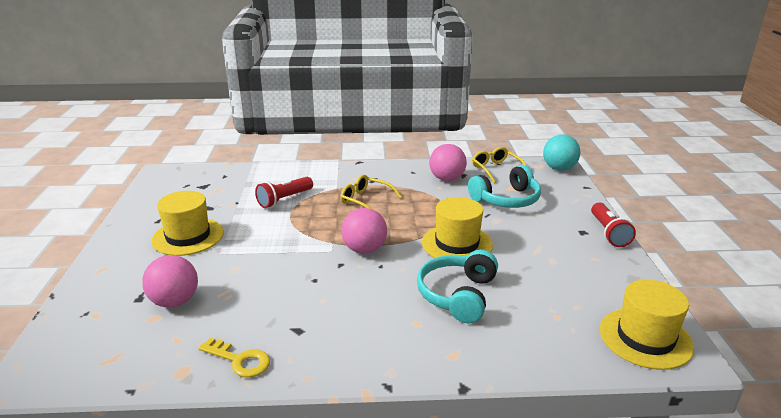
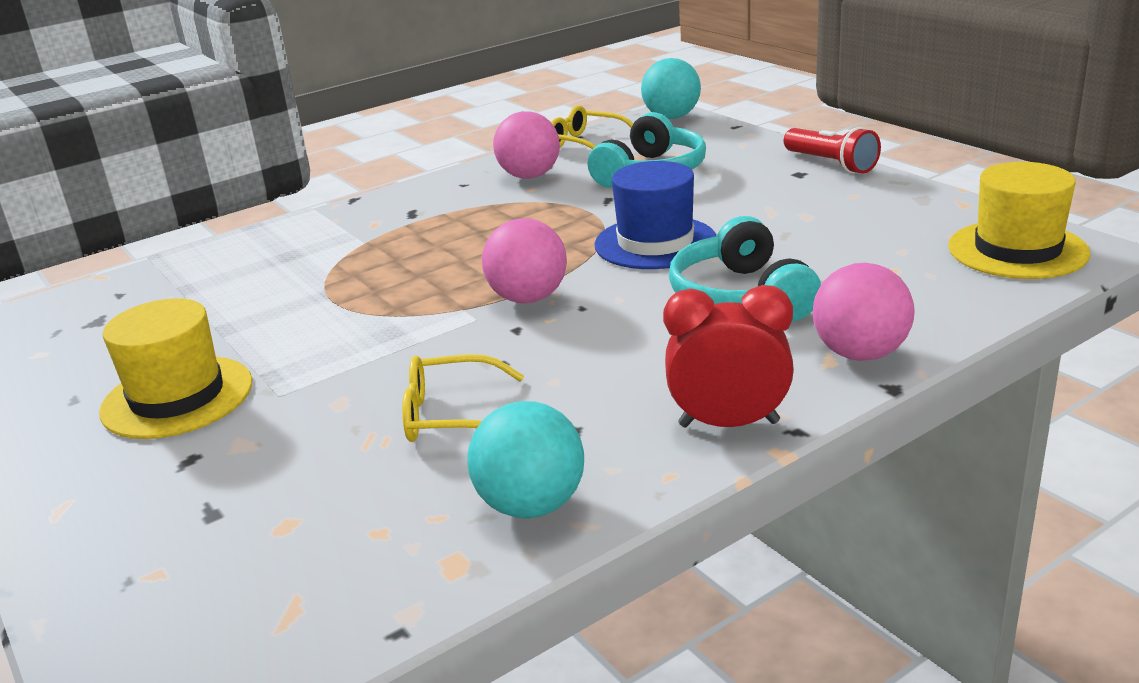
camera: 30 degrees left, 0 degrees up
(175, 302) = (293, 488): pink ball -> pink ball (860, 354)
(239, 360) = (531, 505): yellow key -> turquoise ball
(284, 199) = (292, 286): red flashlight -> none
(363, 365) = (728, 424): none -> red clock
(365, 200) = (439, 241): yellow glasses -> yellow glasses (450, 415)
(457, 244) = (655, 243): yellow hat -> blue hat

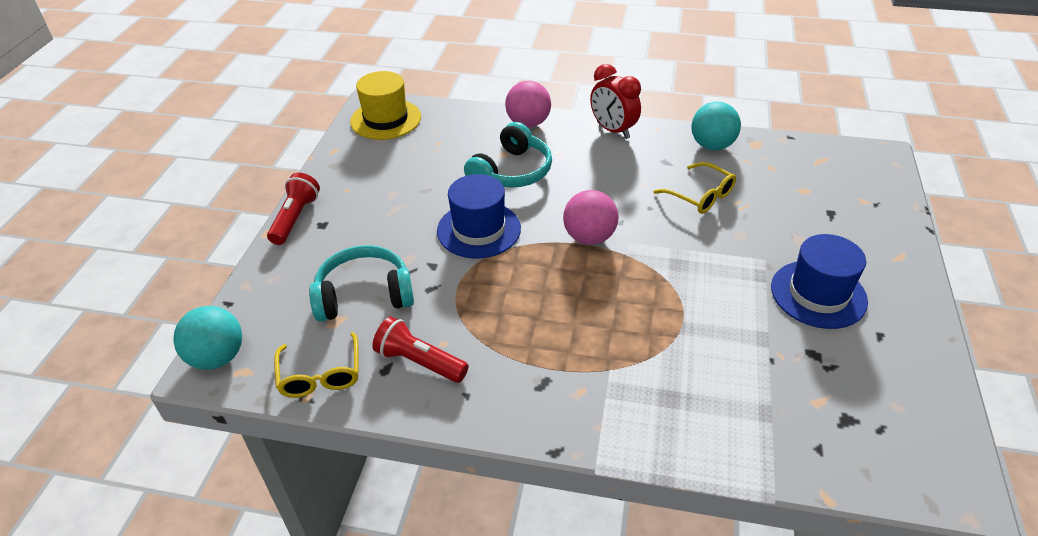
camera: 135 degrees left, 15 degrees up
(177, 397) = (818, 294): yellow hat -> blue hat
(529, 176) = (419, 362): pink ball -> red flashlight

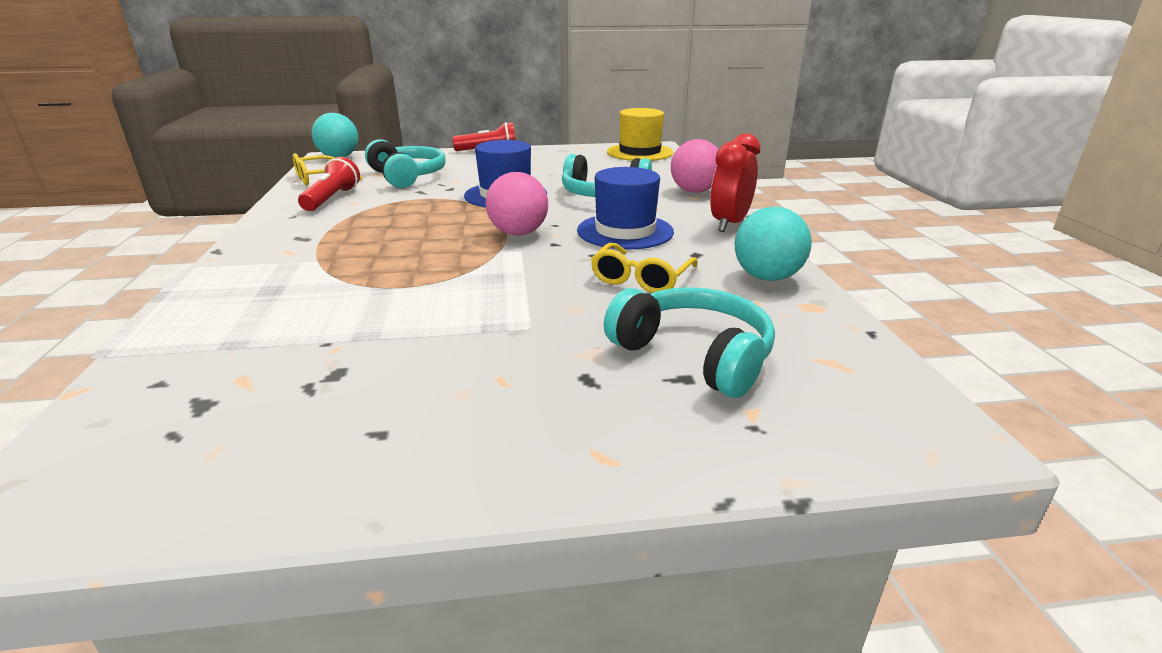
camera: 70 degrees right, 15 degrees down
(807, 202) = (694, 355): none -> turquoise headphones
(818, 294) = (466, 372): blue hat -> blue hat (625, 231)

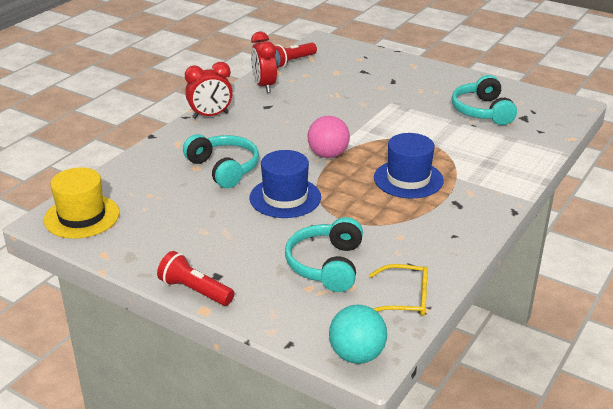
camera: 140 degrees left, 5 degrees up
(332, 199) = (414, 250): red flashlight -> red flashlight (291, 62)
(625, 231) = (271, 133): blue hat -> blue hat (408, 179)
(641, 279) = (315, 105): yellow glasses -> none
(694, 191) = (164, 147): pink ball -> none
(694, 355) = (349, 75): turquoise headphones -> turquoise headphones (482, 111)
(767, 277) = (264, 86): turquoise ball -> red clock

